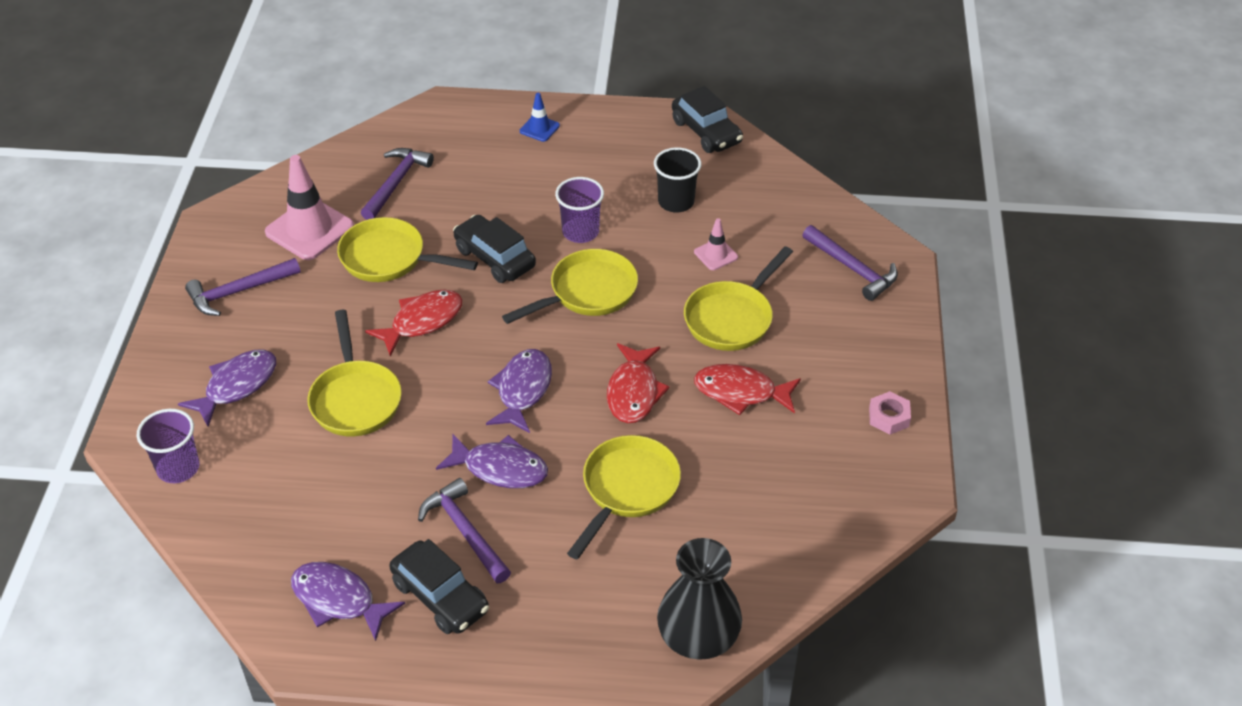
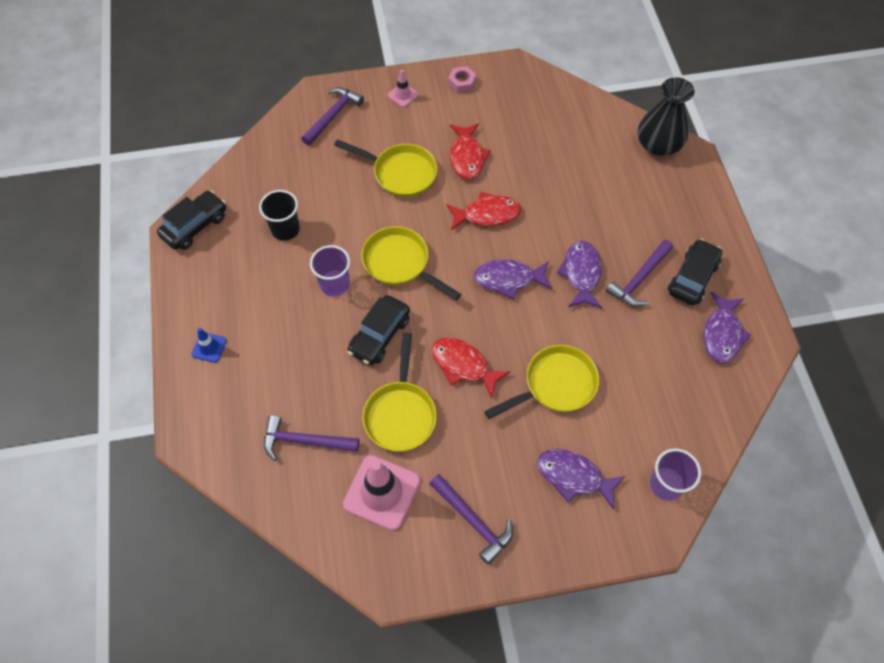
camera: 105 degrees left, 15 degrees up
(627, 490) = (570, 200): yellow pan -> none
(715, 255) = (338, 194): pink traffic cone -> pink traffic cone (403, 95)

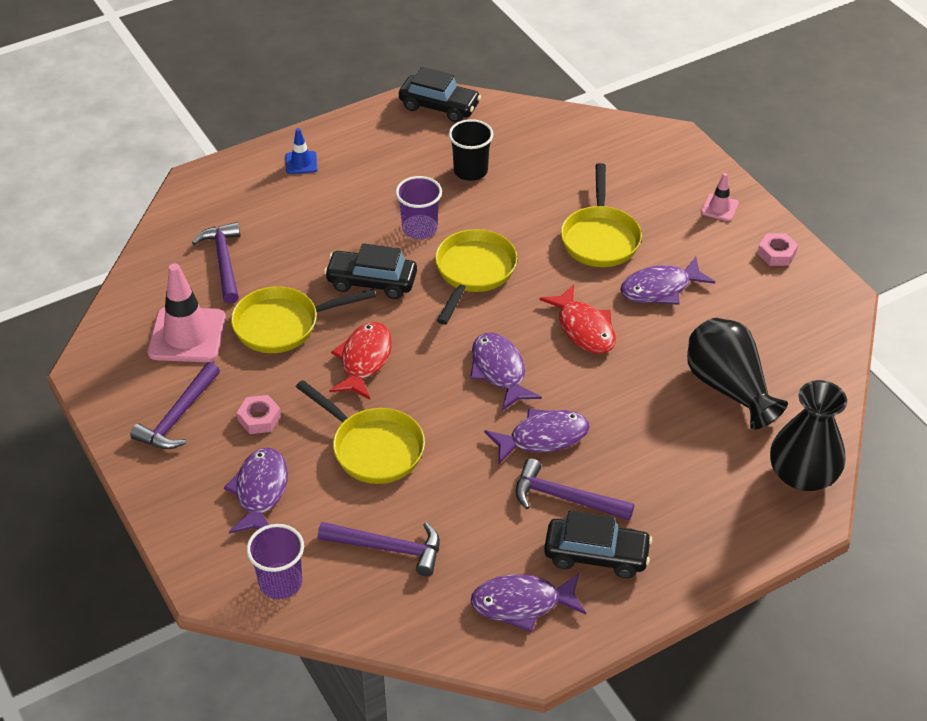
camera: 70 degrees right, 15 degrees down
(333, 116) = (649, 160): purple hammer -> purple hammer (388, 548)
(467, 157) = (660, 288): red fish -> purple fish
(497, 458) = (259, 418): none -> pink nut
(573, 154) = (728, 388): none -> black vase

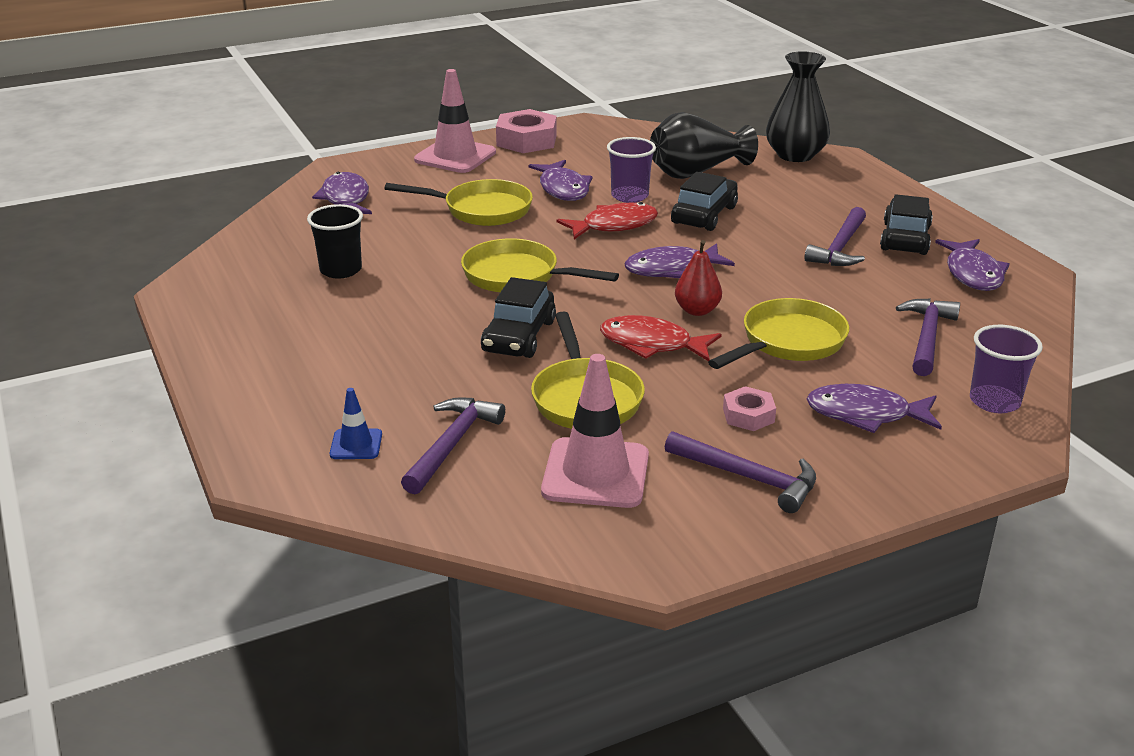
camera: 85 degrees left, 15 degrees down
(224, 262) = (452, 444): purple hammer -> purple hammer turned 120 degrees clockwise
(301, 163) = (265, 382): blue traffic cone -> blue traffic cone (356, 444)
(419, 229) = (433, 304): purple cup -> purple cup (629, 196)
(424, 388) = (697, 310): none -> red pear
(439, 106) = (205, 283): black car -> black car (704, 215)
(543, 438) = (764, 253): purple fish -> purple fish (345, 199)
(719, 208) = (455, 156): pink traffic cone -> pink traffic cone, size x2.00
(776, 253) = (526, 140): pink nut -> pink nut, size x1.79

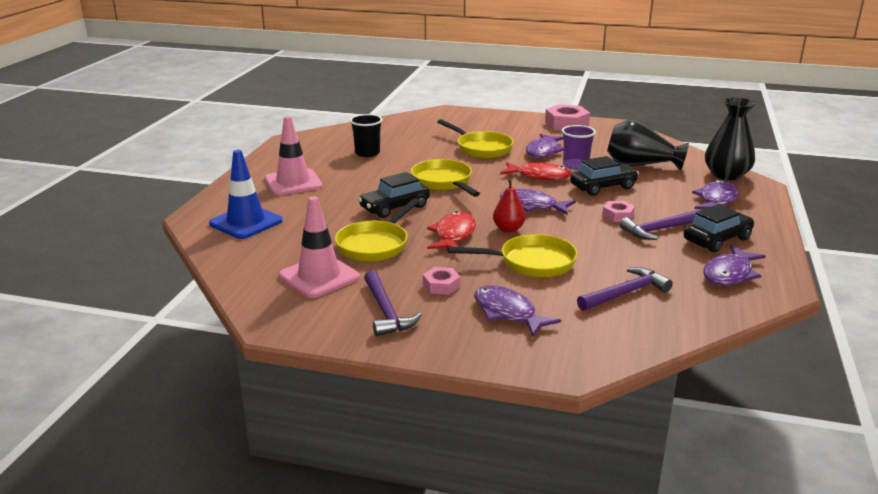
camera: 40 degrees right, 5 degrees down
(345, 199) = (424, 125): purple fish -> purple fish (716, 200)
(356, 444) = (246, 222): blue traffic cone -> blue traffic cone, size x2.00
(452, 444) = (282, 238): purple hammer -> none
(455, 156) = (513, 121): pink traffic cone -> pink traffic cone (293, 182)
(652, 344) = (453, 235): red fish -> red fish turned 45 degrees clockwise
(775, 246) = (618, 215): none -> pink nut
(994, 401) = (604, 342): purple cup -> none

